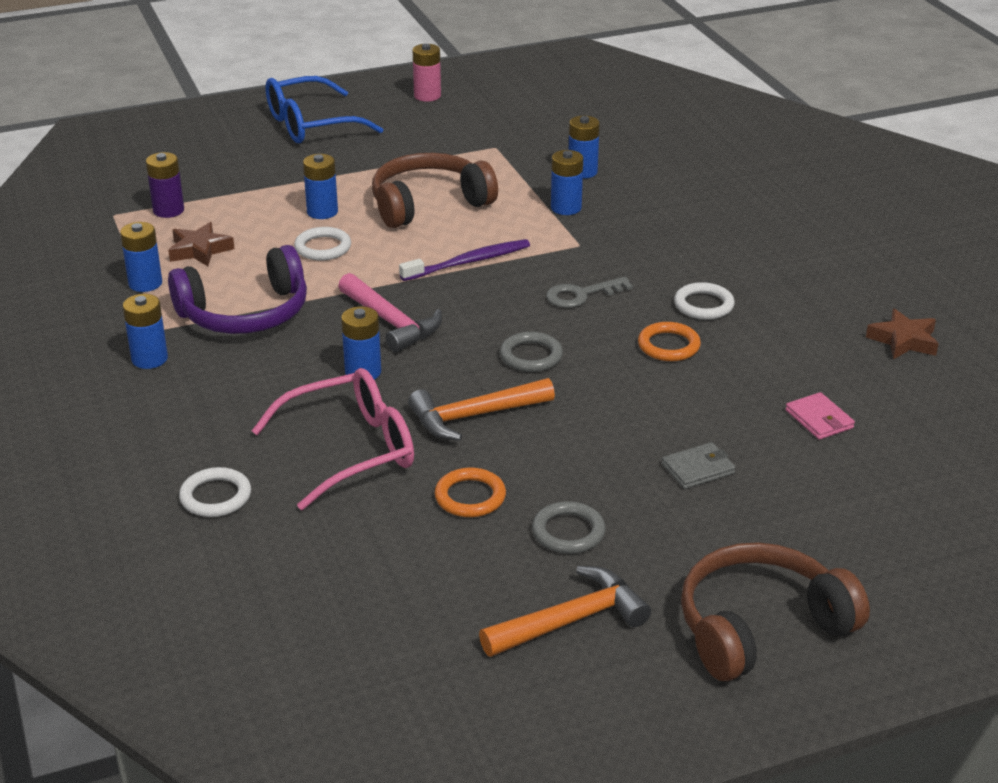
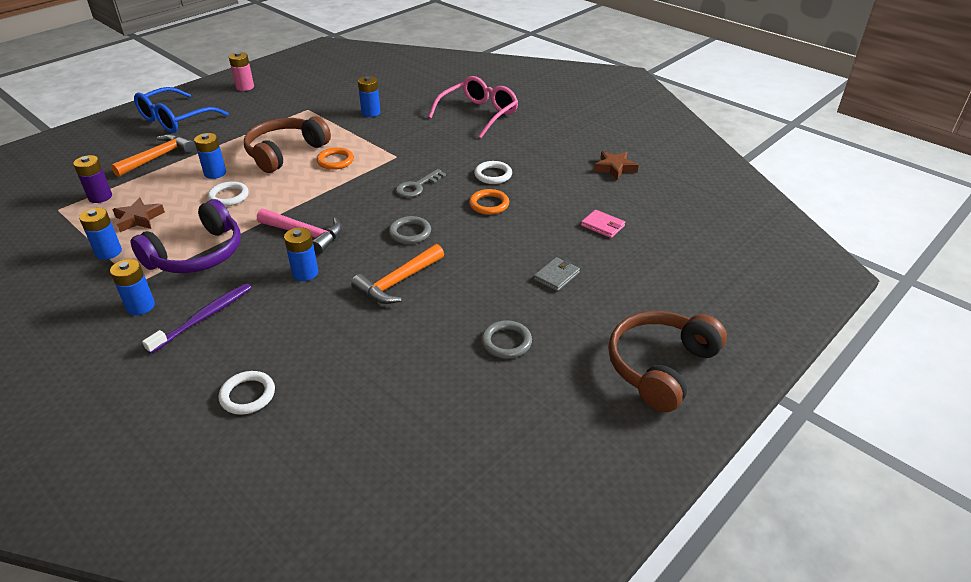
camera: 25 degrees left, 5 degrees up
(351, 450) = (328, 330): pink glasses -> pink glasses (479, 114)
(469, 262) = (333, 183): purple toothbrush -> purple toothbrush (204, 317)
(470, 497) = (429, 338): orange ring -> orange ring (335, 161)
(566, 208) = (374, 136): blue battery -> none
(571, 620) = (547, 403): orange hammer -> orange hammer (158, 157)

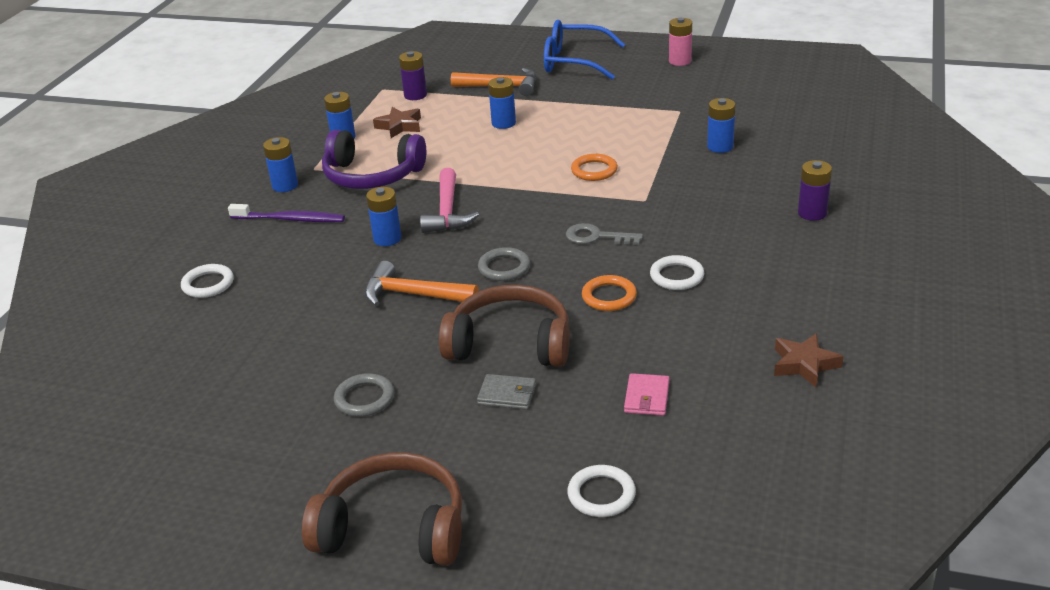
camera: 65 degrees right, 5 degrees down
(229, 196) = (472, 147): white ring -> white ring (601, 494)
(285, 153) = (578, 138): brown headphones -> brown headphones (510, 343)
(479, 114) = (812, 213): pink glasses -> purple battery

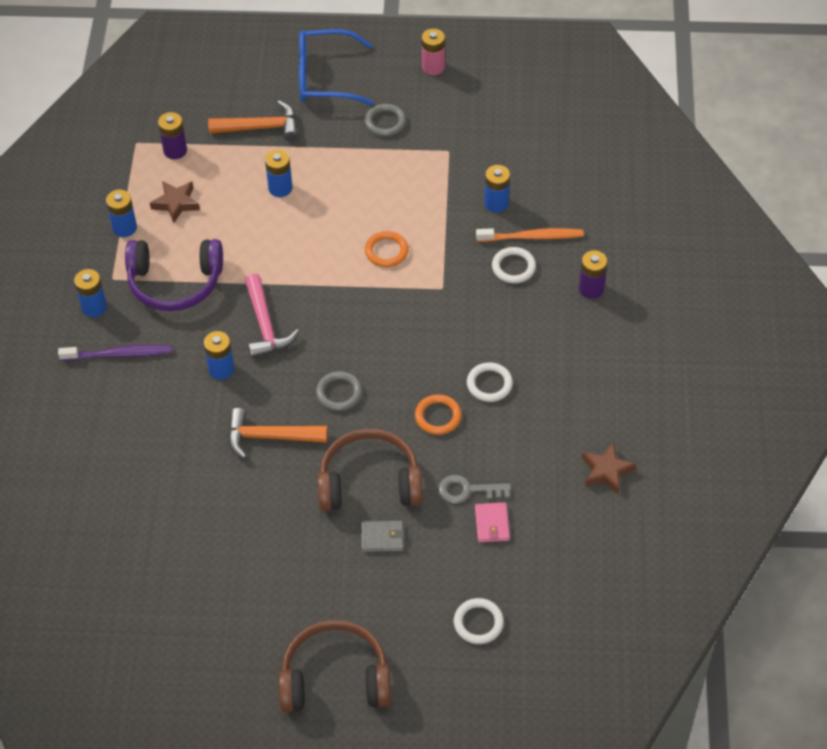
camera: 15 degrees left, 20 degrees up
(208, 284) = (78, 449): white ring -> white ring (513, 267)
(364, 398) = (269, 559): grey ring -> grey ring (385, 122)
(596, 237) = (410, 343): grey key -> grey key (468, 490)
(753, 172) = (532, 237): none -> orange toothbrush

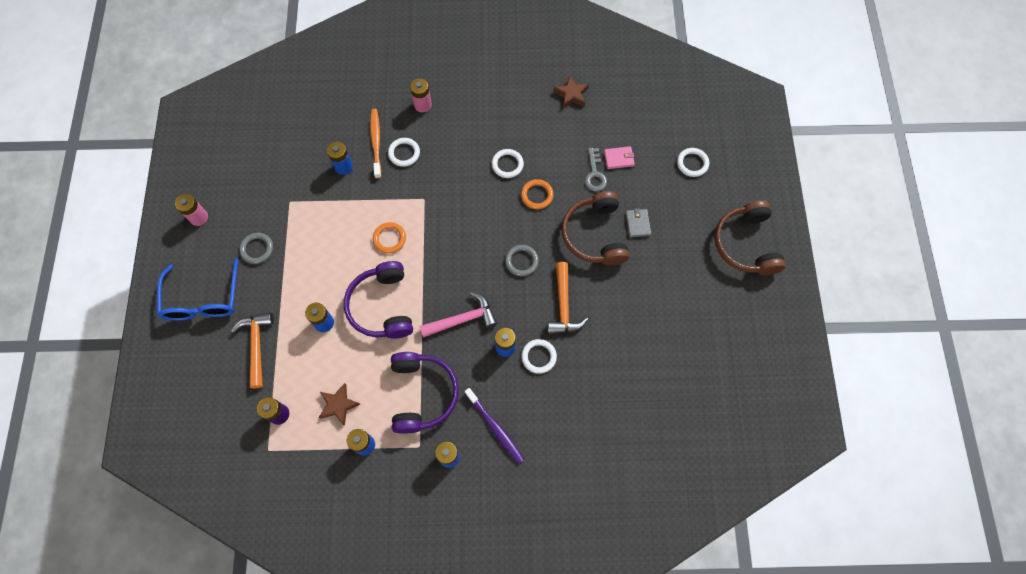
camera: 95 degrees left, 15 degrees up
(119, 354) = (495, 428): purple toothbrush -> purple toothbrush turned 150 degrees clockwise
(203, 404) = (539, 357): none -> white ring
(294, 244) = (382, 306): none -> purple headphones
(591, 289) = (422, 105): purple battery -> pink battery

